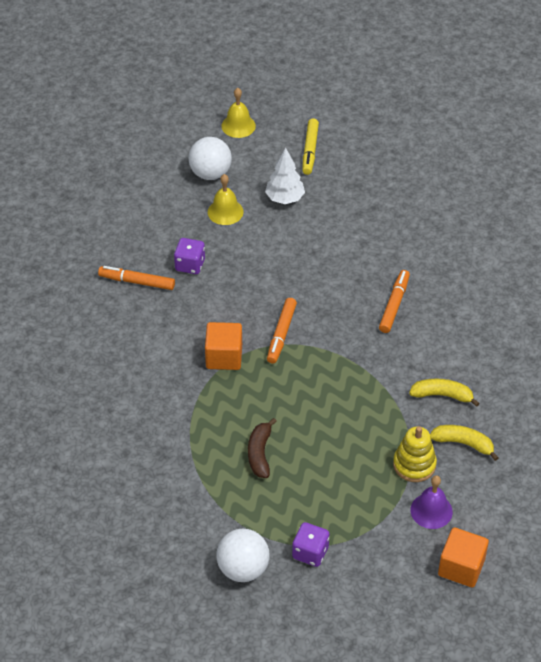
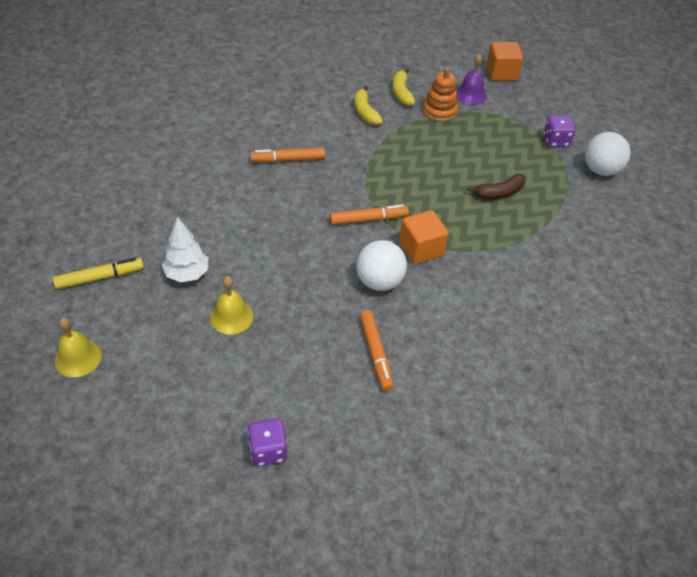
camera: 120 degrees left, 0 degrees up
(190, 265) = (325, 317): purple dice -> purple dice (268, 450)
(210, 173) = (175, 353): white ball -> white ball (379, 281)
(414, 464) = (439, 111): yellow stacking toy -> orange stacking toy

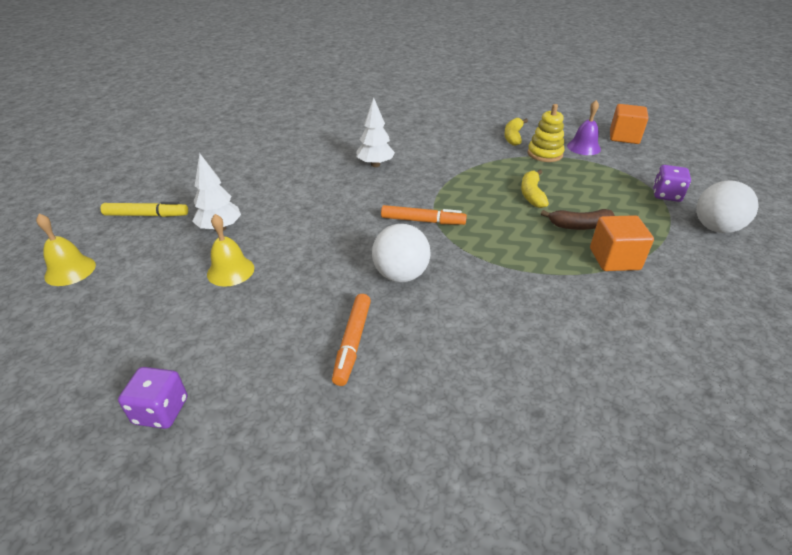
camera: 25 degrees right, 10 degrees down
(288, 159) = (375, 165): orange marker -> white tree
(365, 112) = (470, 144): yellow banana -> yellow banana (532, 194)
(421, 249) = (464, 256): orange cube -> orange cube (614, 259)
(439, 111) = (545, 154): orange stacking toy -> yellow stacking toy

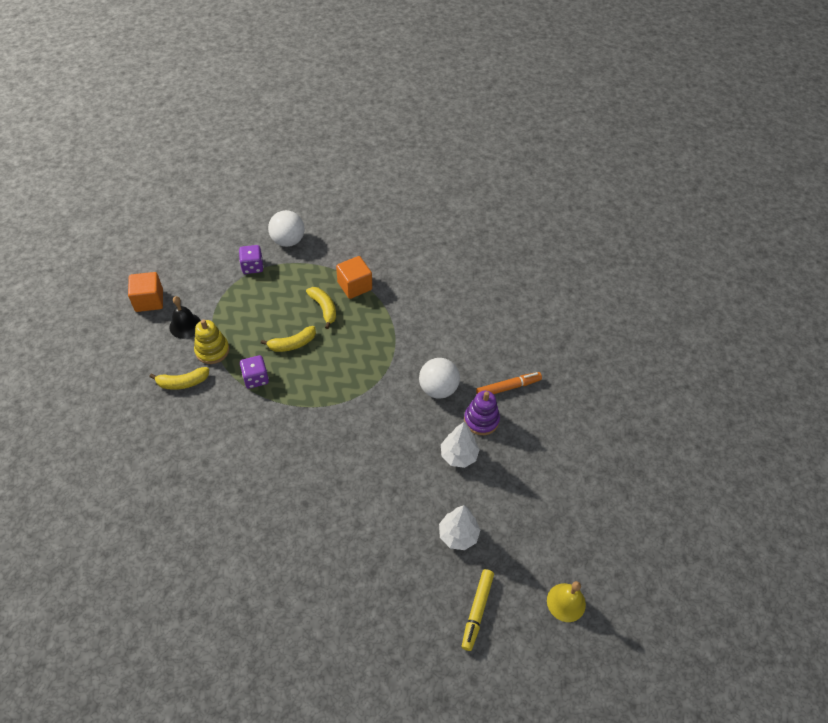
camera: 120 degrees left, 15 degrees up
(147, 215) = (477, 611): yellow marker -> yellow marker turned 135 degrees counterclockwise
(161, 411) = (606, 447): purple dice -> purple dice (255, 378)
(230, 271) = (496, 491): yellow bell -> none
(326, 295) = (481, 420): none -> purple stacking toy
(375, 165) = (295, 474): white tree -> white tree (458, 456)
(423, 221) = (369, 400): orange marker -> none
(579, 226) = (324, 308): brown banana -> yellow banana
(583, 147) = (185, 325): purple bell -> black bell

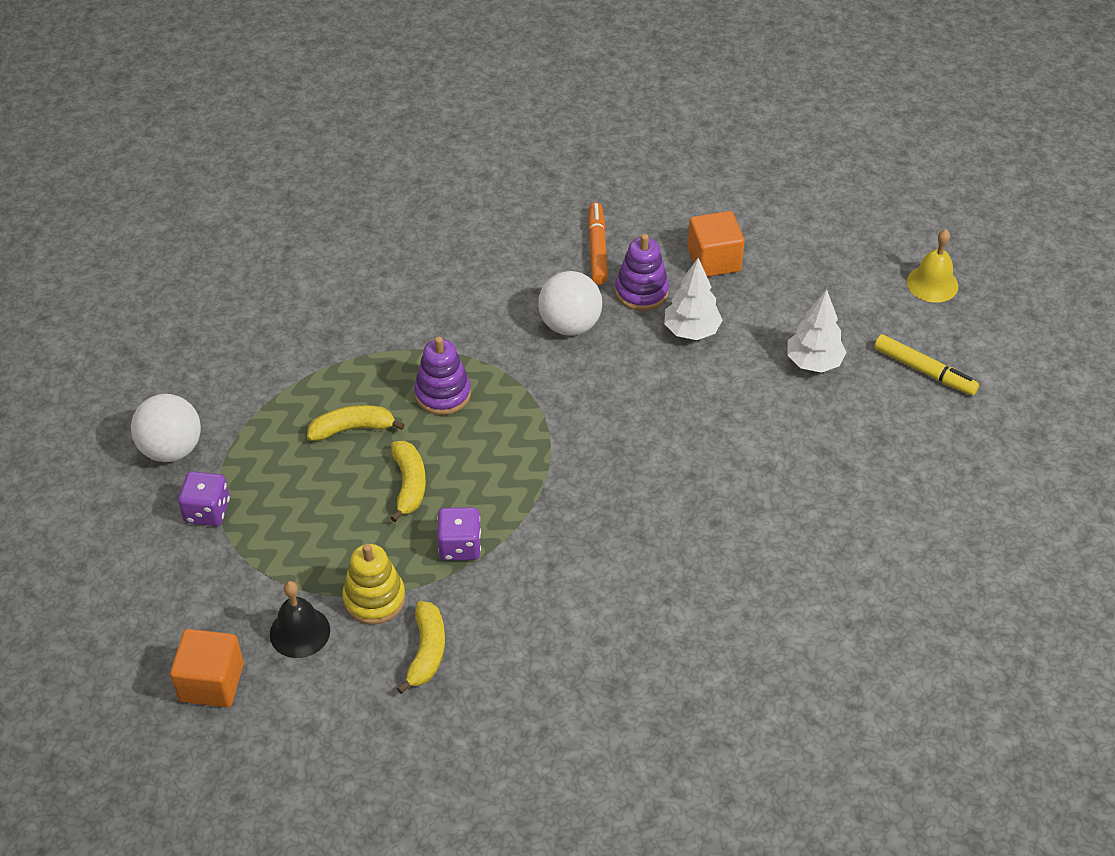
camera: 70 degrees left, 5 degrees down
(354, 286) = (323, 379): orange cube -> orange cube (713, 260)
(362, 341) = (442, 394): none -> purple stacking toy

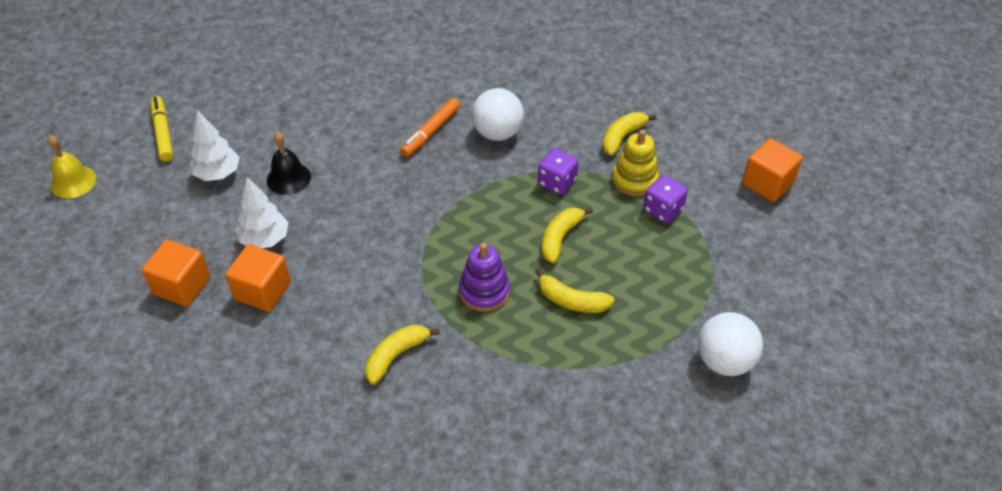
camera: 145 degrees left, 0 degrees up
(207, 511) = (718, 294): purple dice -> purple dice (663, 210)
(300, 632) = (695, 184): black bell -> black bell (288, 178)
(473, 305) = (396, 355): none -> yellow banana
(570, 325) = (342, 294): white ball -> white ball (497, 133)
(597, 249) = (251, 350): orange marker -> orange marker (431, 132)
(641, 292) = (263, 291): purple stacking toy -> orange cube

